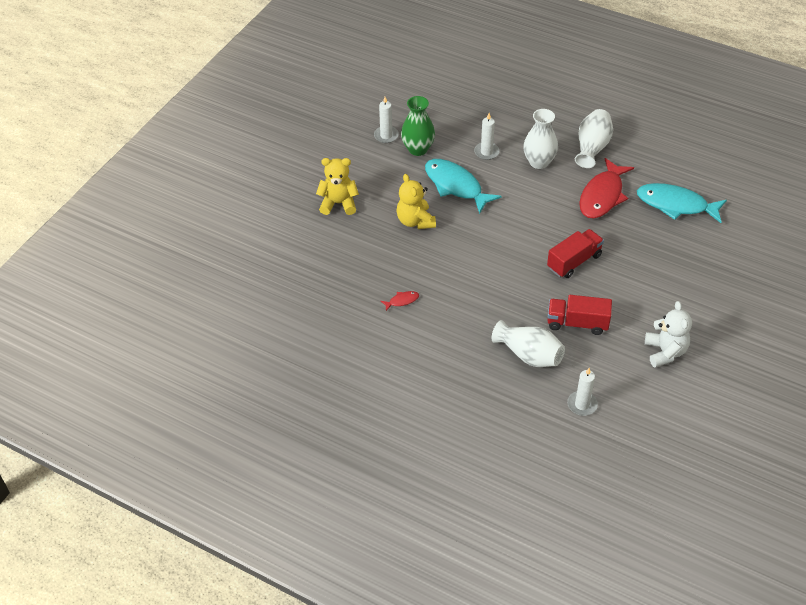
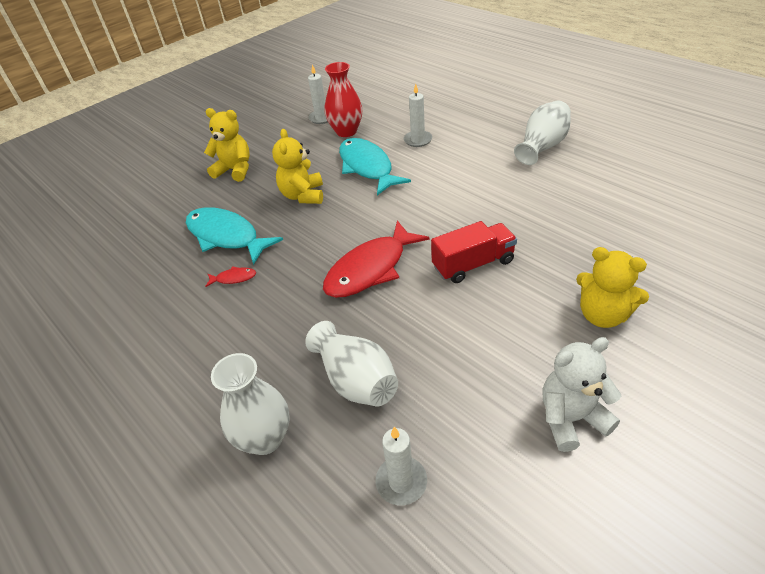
camera: 20 degrees right, 5 degrees down
(418, 149) = (346, 131): green vase -> red vase
(539, 162) = (473, 154): white vase -> white vase (265, 438)
(577, 323) = (445, 346): red truck -> none
(602, 196) = (538, 195): red fish -> red fish (370, 269)
(665, 352) = (571, 418): white teddy bear -> white teddy bear turned 120 degrees counterclockwise
(669, 285) = (602, 315): none -> yellow teddy bear
(676, 205) = (636, 215): turquoise fish -> turquoise fish (226, 236)

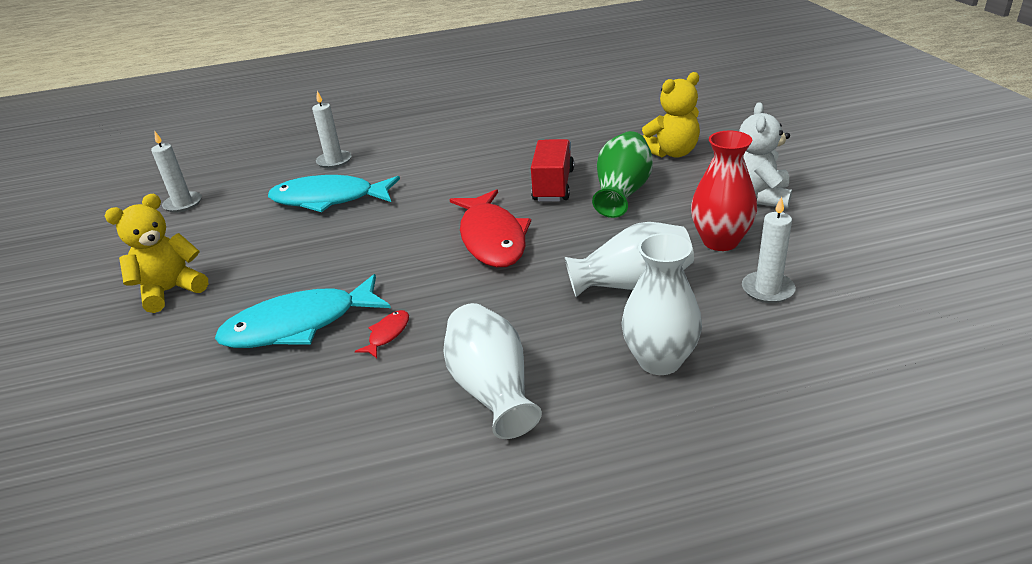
camera: 60 degrees left, 10 degrees down
(303, 195) = (311, 251): yellow teddy bear -> none
(346, 131) = (241, 195): red vase -> red vase (720, 241)
(495, 312) = (622, 193): none -> green vase
(542, 146) = (447, 112): white vase -> white vase (492, 389)

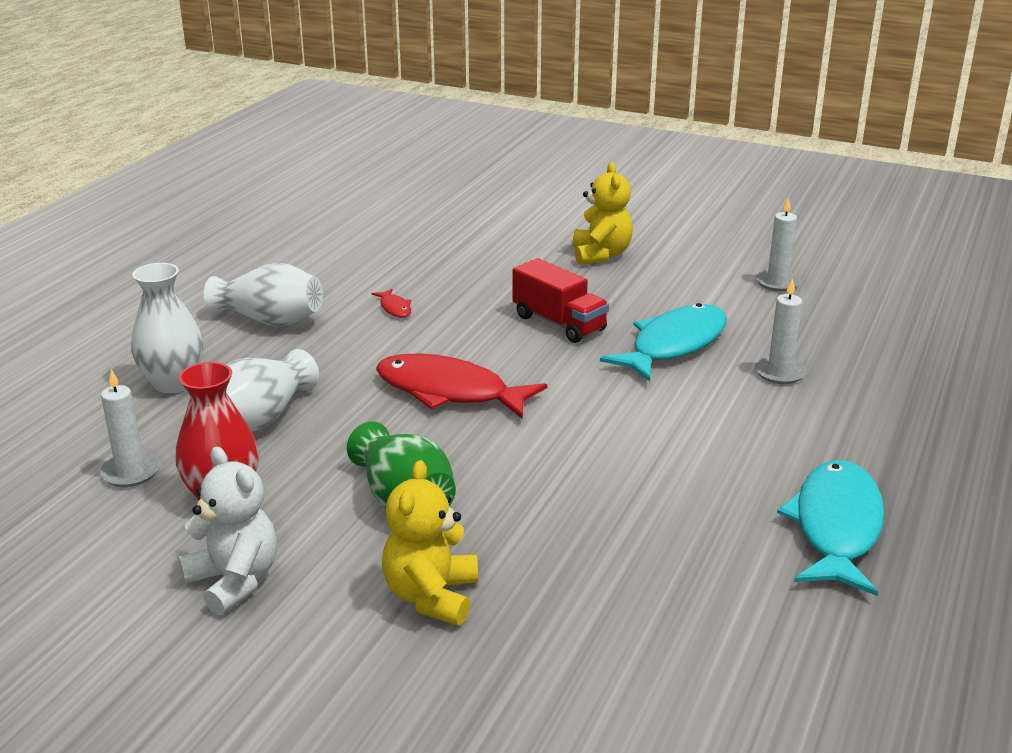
camera: 125 degrees right, 5 degrees down
(299, 325) = (465, 284): turquoise fish -> turquoise fish (836, 527)
(553, 185) = (494, 469): red truck -> red truck (559, 323)

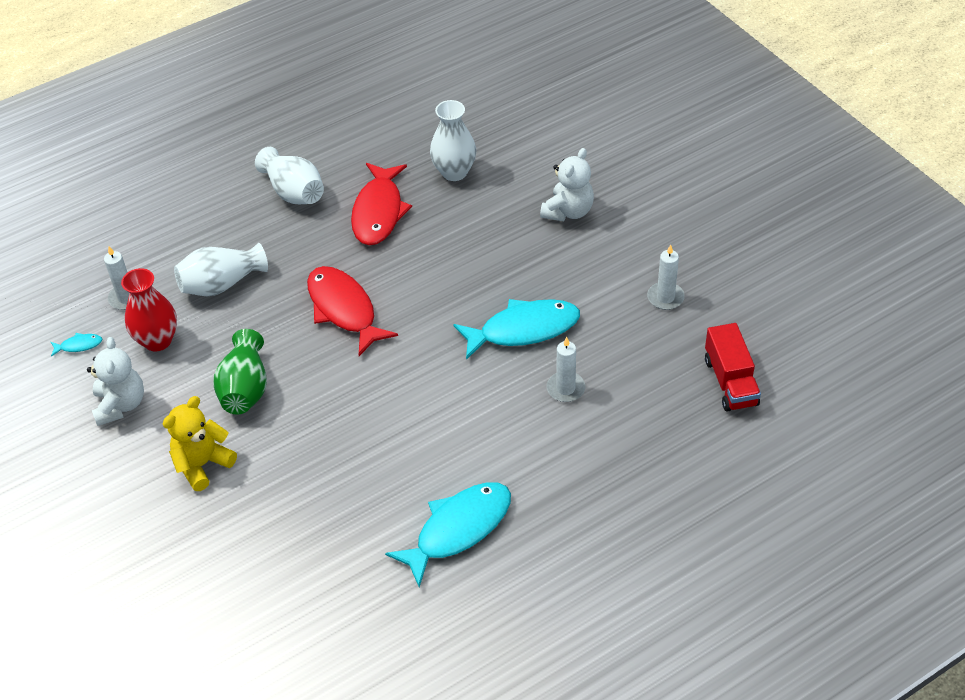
camera: 35 degrees right, 20 degrees up
(100, 543) = (79, 345): none -> turquoise fish
(173, 383) = (198, 230): white vase -> white vase (454, 172)
(395, 308) = (379, 212): red fish -> red fish, size x2.43
(559, 323) = (469, 274): red truck -> red truck (730, 382)
(601, 255) = (568, 211): yellow teddy bear -> white teddy bear

